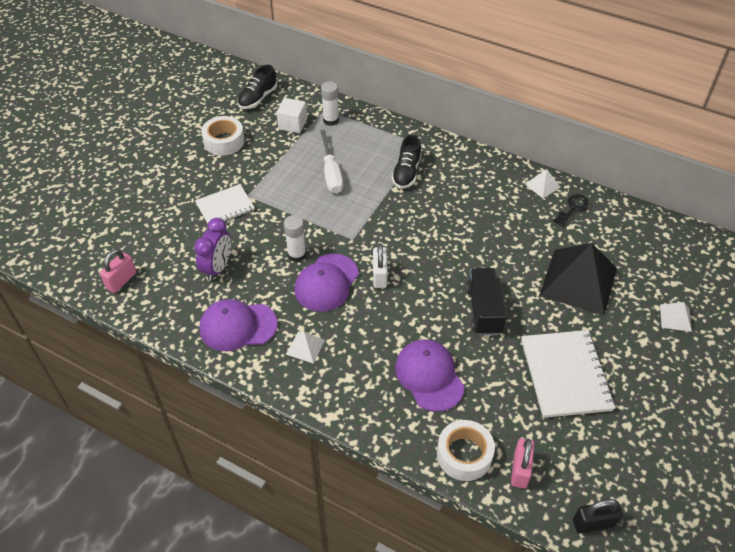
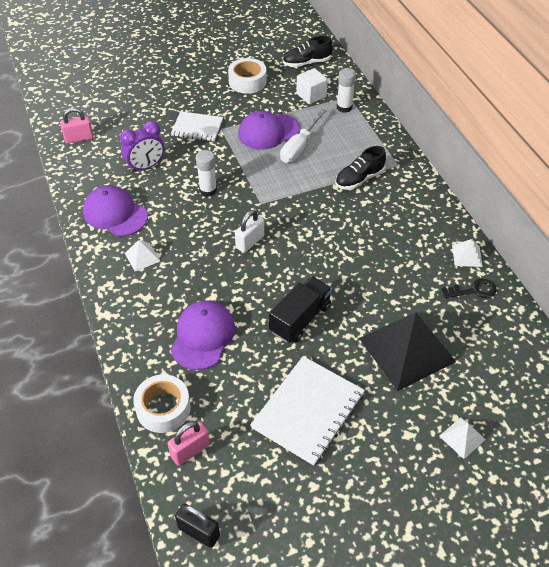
camera: 40 degrees right, 0 degrees up
(326, 283) = (206, 222): purple cap -> purple cap (268, 132)

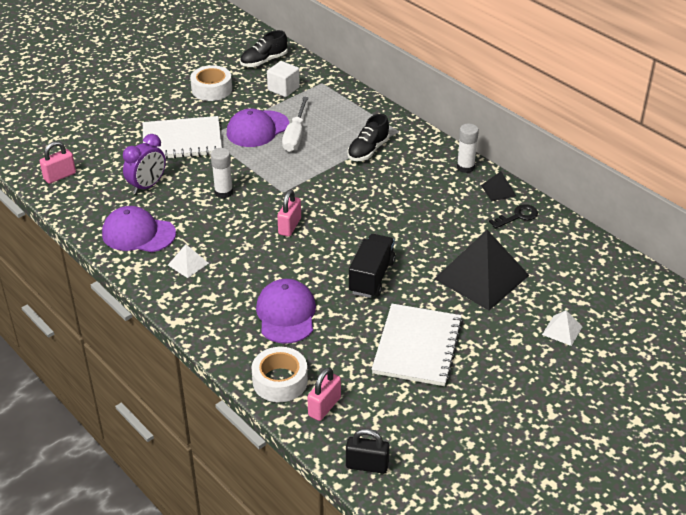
camera: 20 degrees left, 10 degrees down
(197, 128) = (182, 140): white notebook -> white notebook, size x1.59
(250, 242) = (289, 226): white padlock -> pink padlock
(344, 107) = (322, 93): white glue stick -> white glue stick (465, 167)
(467, 255) = (498, 190): white pyramid -> black pyramid

